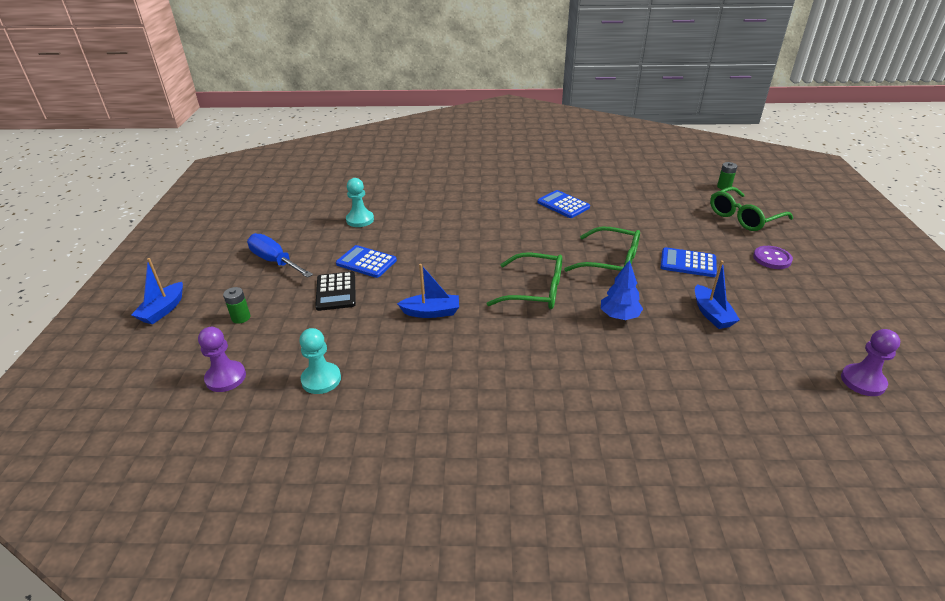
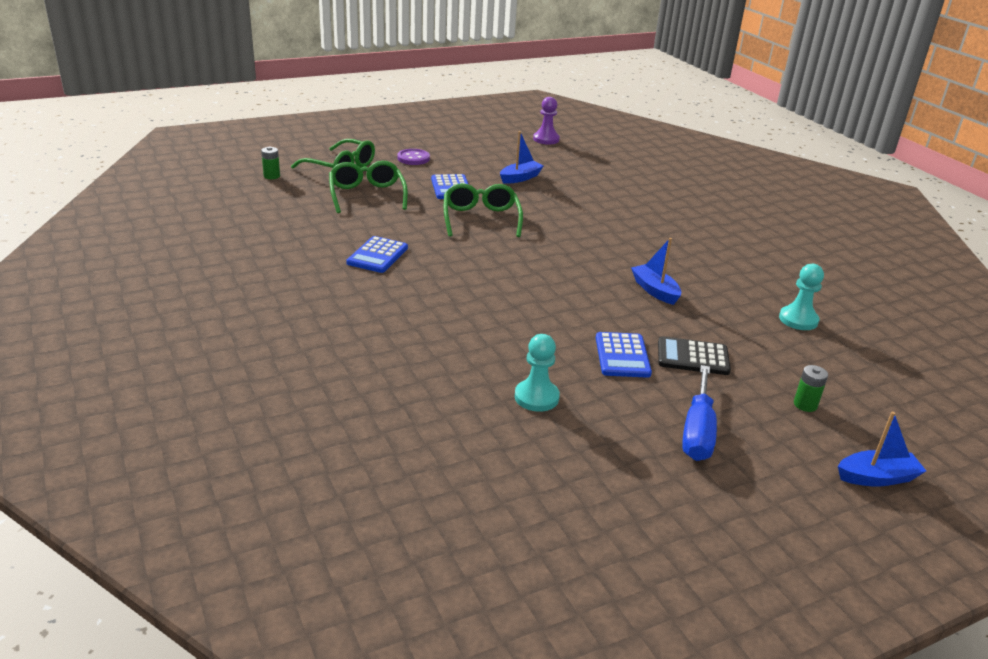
camera: 120 degrees left, 5 degrees down
(226, 377) = (869, 372): purple pawn -> none
(336, 292) = (693, 357): black calculator -> black calculator turned 135 degrees counterclockwise
(534, 290) = (565, 247): green glasses -> green glasses (367, 195)
(619, 316) = (561, 209): blue tree -> none

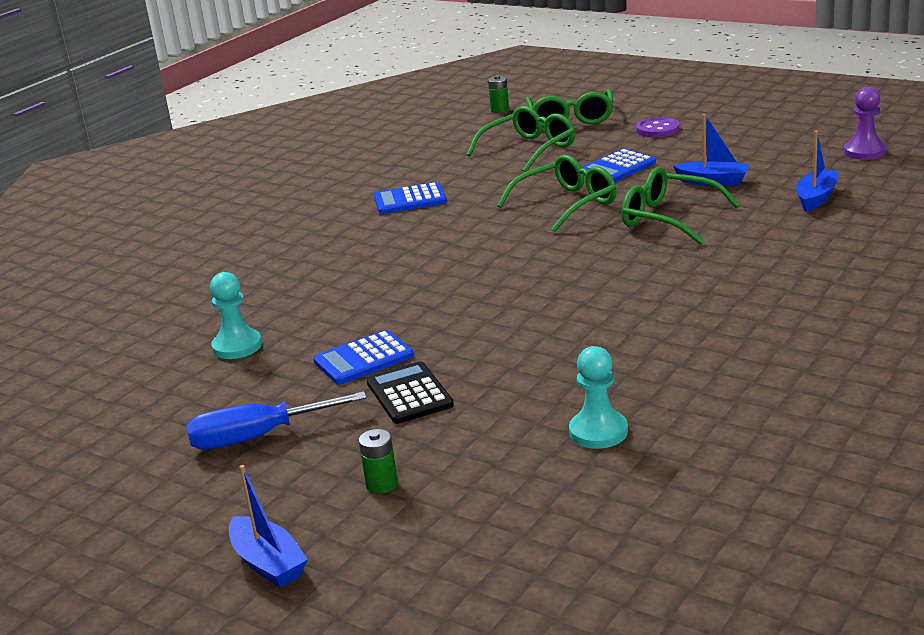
camera: 65 degrees right, 5 degrees down
(552, 205) = (670, 218): none -> green glasses
(655, 290) = (539, 331): blue boat -> blue boat (816, 198)

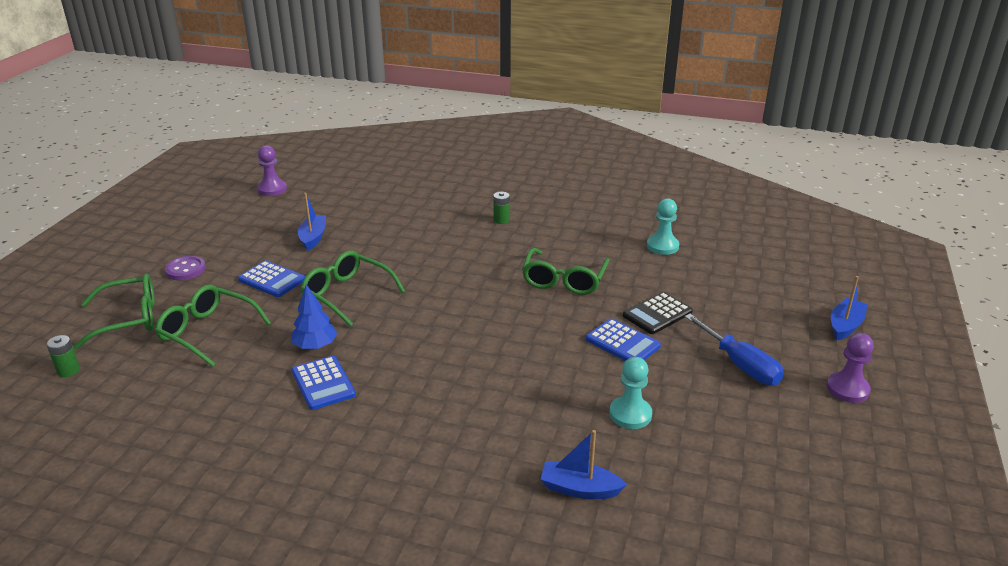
camera: 110 degrees left, 5 degrees up
(143, 513) = (847, 389): none -> purple pawn
(382, 484) = (753, 304): green battery -> green battery (501, 220)
(474, 194) = (315, 346): none -> blue tree
(670, 218) = (380, 249): green glasses -> green glasses (564, 280)
(816, 198) = (350, 202): blue boat -> blue boat (579, 489)

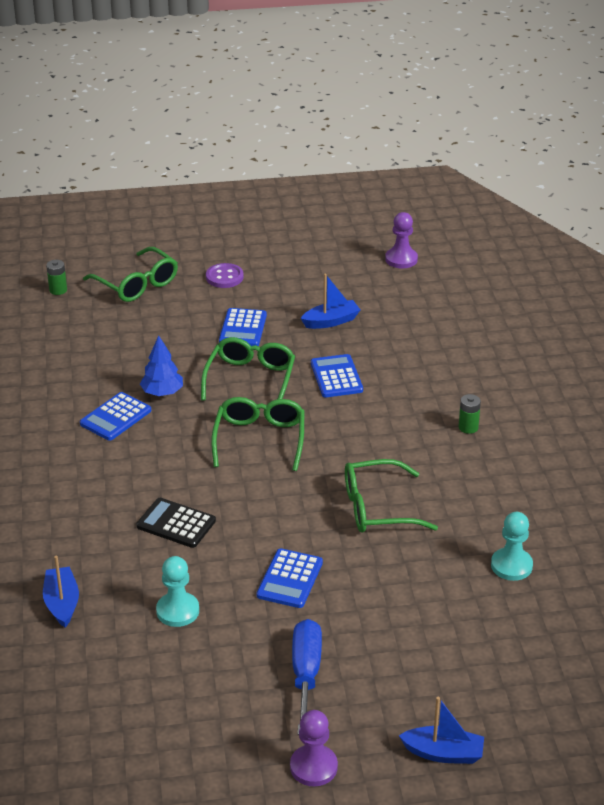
camera: 65 degrees right, 5 degrees up
(209, 332) = (145, 330): green glasses -> green glasses (259, 440)
(387, 254) = (336, 377): none -> blue calculator
(657, 314) = (361, 592): black calculator -> black calculator (176, 523)
(740, 365) = (306, 674): blue screwdriver -> blue screwdriver turned 150 degrees clockwise

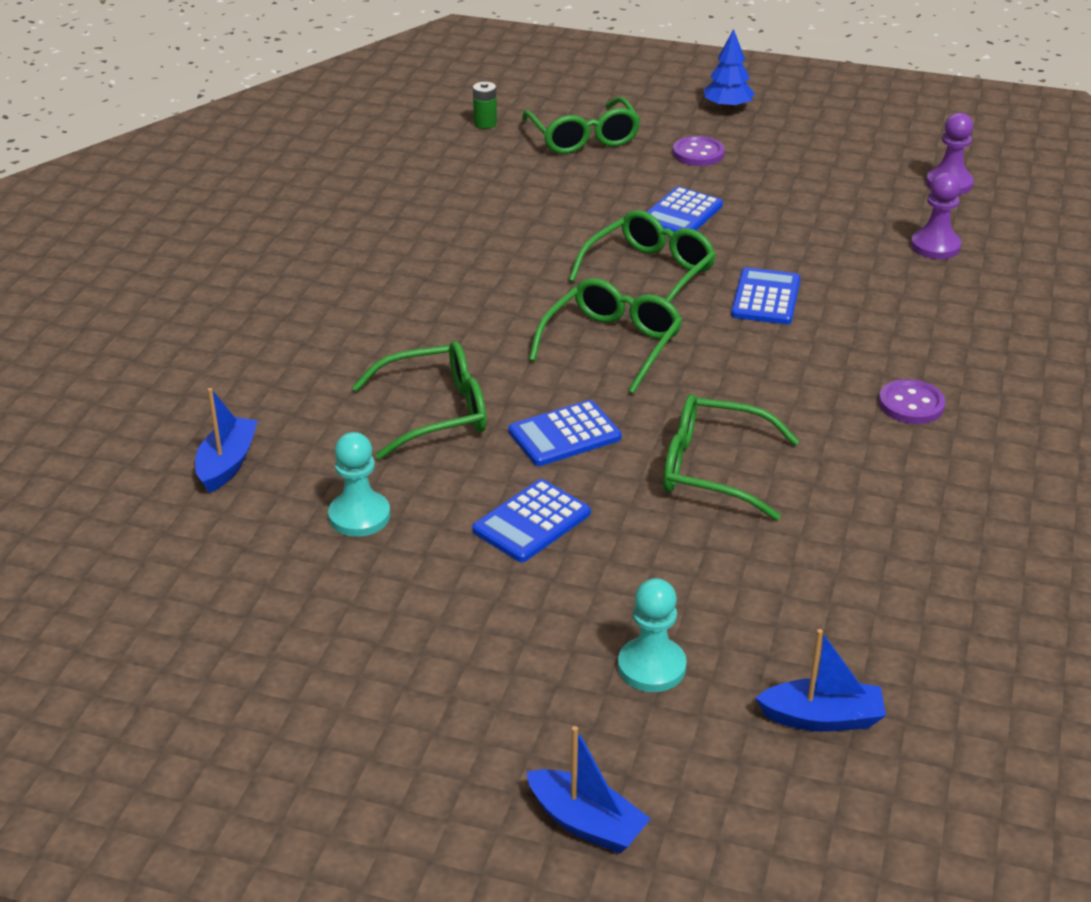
camera: 25 degrees right, 0 degrees up
(115, 417) = (450, 273): blue calculator -> blue calculator (564, 435)
(162, 393) = (527, 261): blue tree -> blue tree (727, 107)
(176, 523) = (434, 413): black calculator -> green glasses
(306, 674) = (467, 649): blue screwdriver -> none
(313, 767) = (391, 774): purple pawn -> purple pawn (935, 246)
(331, 321) = (803, 232): blue boat -> blue boat (822, 718)
(468, 427) = (911, 404): green battery -> purple button
(511, 566) = (858, 600): turquoise pawn -> turquoise pawn (651, 667)

